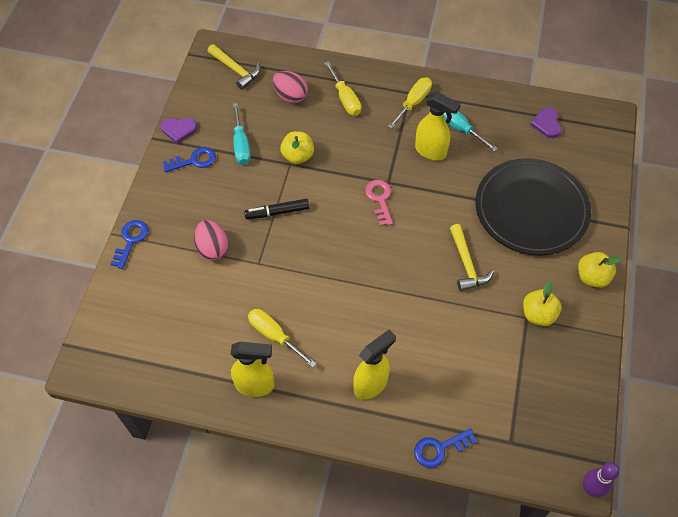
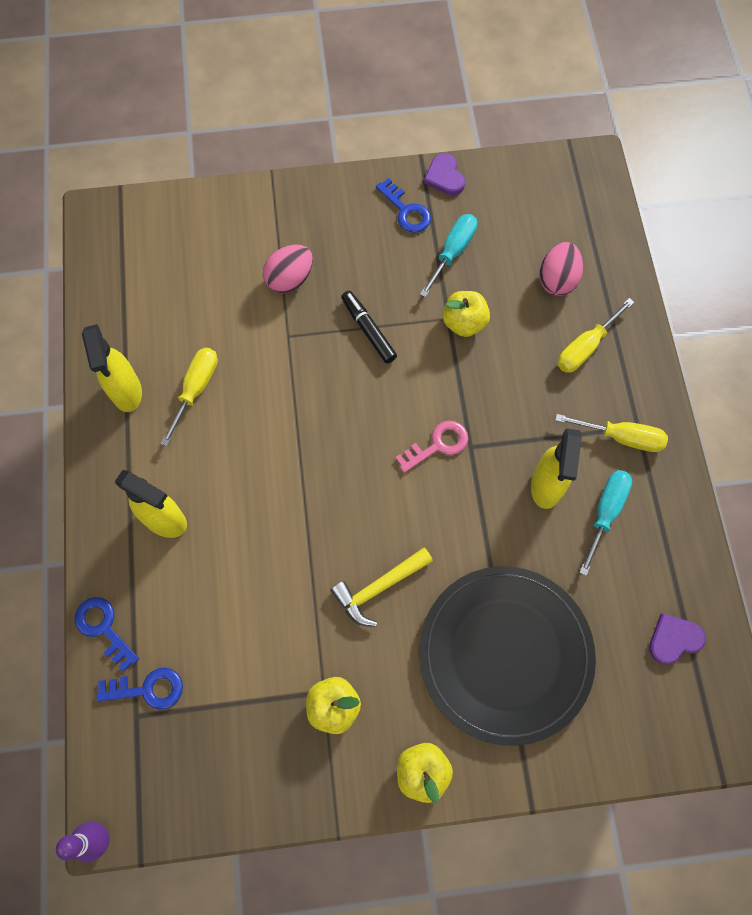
camera: 70 degrees right, 10 degrees up
(131, 240) = (269, 192): blue key -> blue key (148, 689)
(236, 70) = (568, 201): yellow hammer -> none
(241, 145) = (452, 252): turquoise screwdriver -> turquoise screwdriver turned 150 degrees clockwise

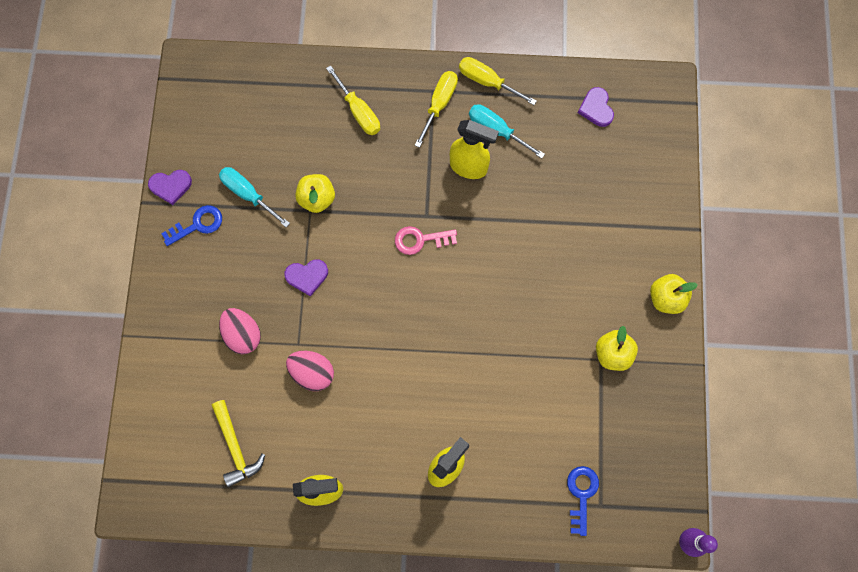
camera: 80 degrees left, 5 degrees up
(103, 628) = (528, 526): blue key -> none
(196, 389) = (332, 429): yellow screwdriver -> yellow screwdriver (487, 82)
(368, 330) = (307, 276): black marker -> purple heart
(378, 588) = (528, 306): yellow hammer -> yellow hammer (236, 447)
(438, 445) = (420, 240): pink key -> pink key turned 75 degrees counterclockwise
(505, 654) = (591, 224): black plate -> none
(557, 280) = (294, 118): pink egg -> pink egg (312, 373)

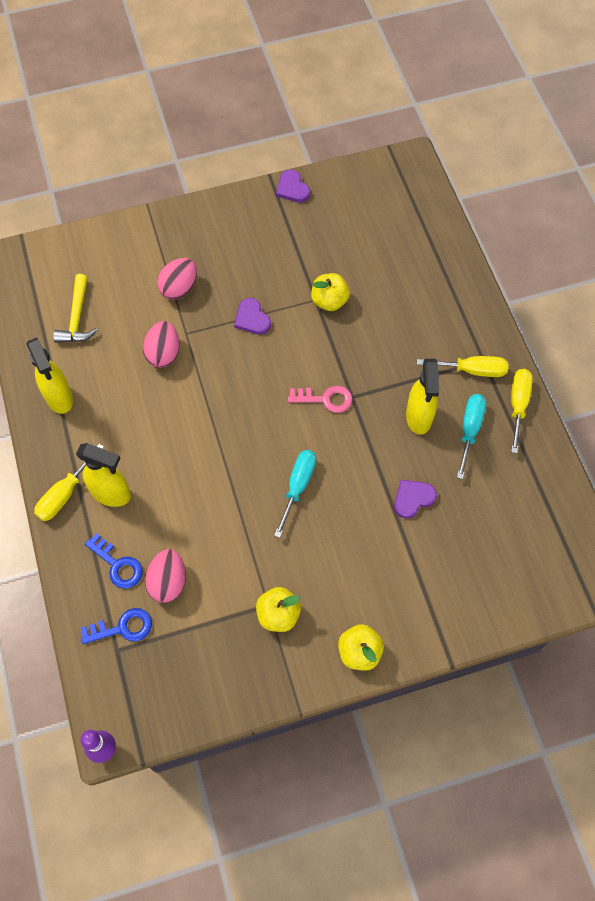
camera: 70 degrees right, 10 degrees down
(198, 225) = (266, 220): blue key -> blue key (118, 565)
(236, 447) = (77, 318): yellow hammer -> yellow hammer turned 45 degrees counterclockwise
(248, 194) = (310, 247): turquoise screwdriver -> turquoise screwdriver (298, 486)
(359, 111) = (431, 305): yellow screwdriver -> yellow screwdriver (64, 494)
(420, 240) = (325, 399): pink key -> pink key turned 120 degrees clockwise
(551, 440) = (168, 582): none -> pink egg
(596, 108) = (540, 517): purple heart -> purple heart (413, 498)

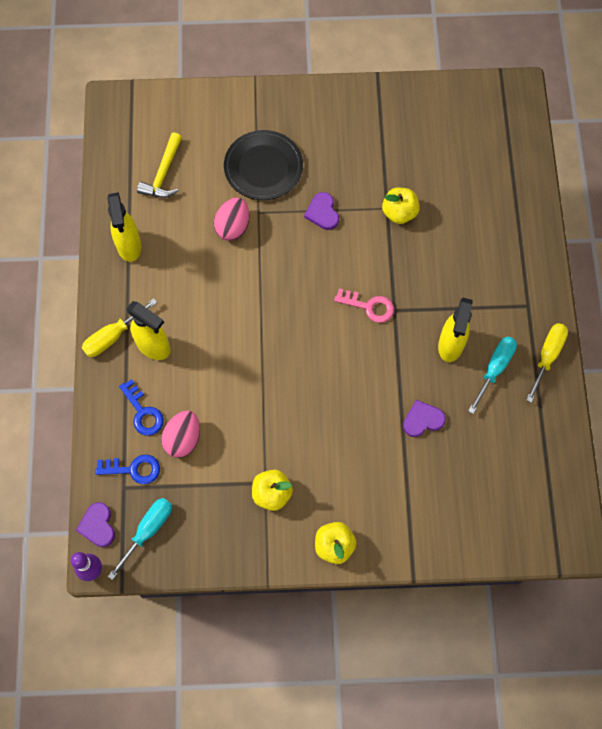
camera: 15 degrees right, 5 degrees up
(179, 288) = (263, 167): pink egg -> black plate
(292, 188) = (395, 92): purple heart -> purple heart (98, 525)
(298, 486) = (321, 382): turquoise screwdriver -> turquoise screwdriver (148, 531)
(472, 370) = (514, 312): yellow screwdriver -> none

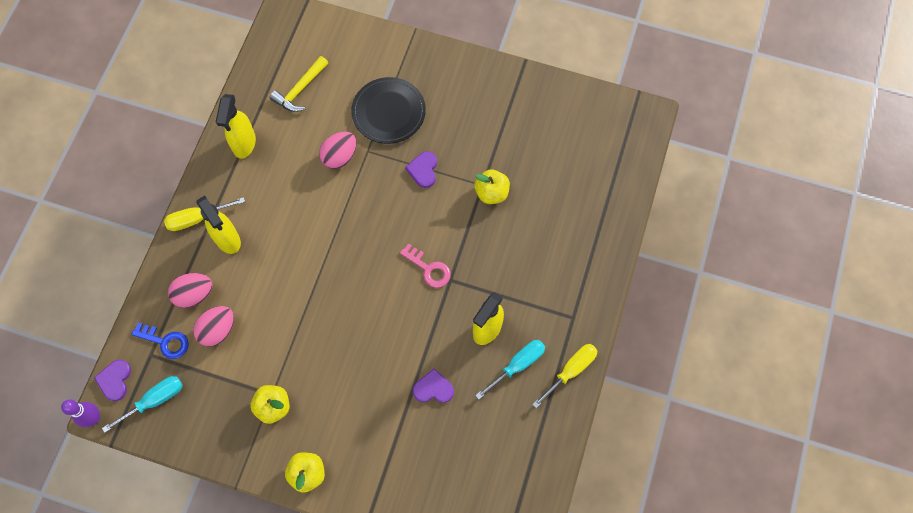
camera: 20 degrees right, 0 degrees up
(143, 412) = (194, 294): blue key -> pink egg

